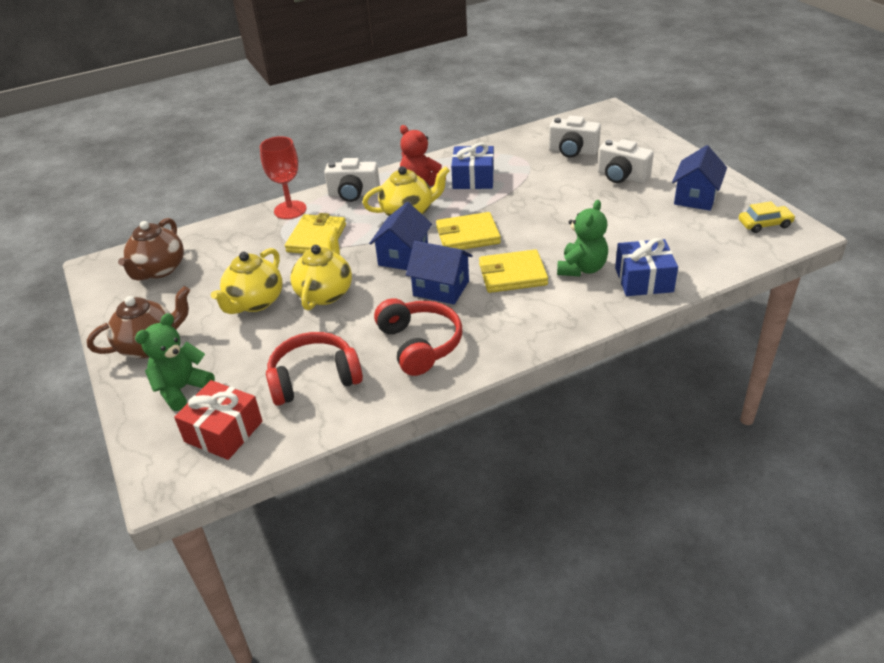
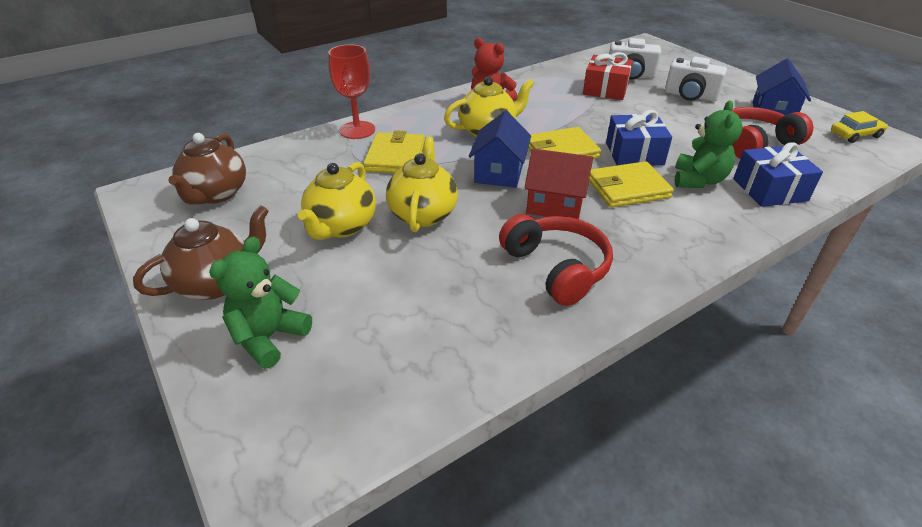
camera: 10 degrees left, 0 degrees up
(223, 431) = (338, 394): red gift -> red gift (605, 89)
(314, 378) = (441, 315): red headphones -> red headphones (755, 144)
(353, 194) = (422, 114): white camera -> none
(441, 288) = (555, 204): blue house -> red house
(473, 179) = (543, 99): blue gift -> blue gift (634, 154)

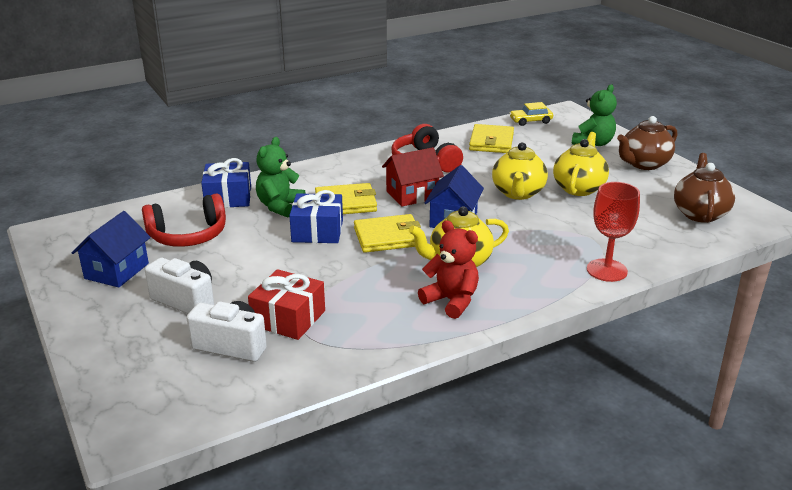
camera: 175 degrees left, 10 degrees down
(395, 157) = (554, 238): yellow wallet -> yellow wallet (491, 142)
(555, 204) = (412, 195): red house -> red house turned 45 degrees counterclockwise
(855, 135) = (72, 240): yellow car -> yellow car (530, 121)

